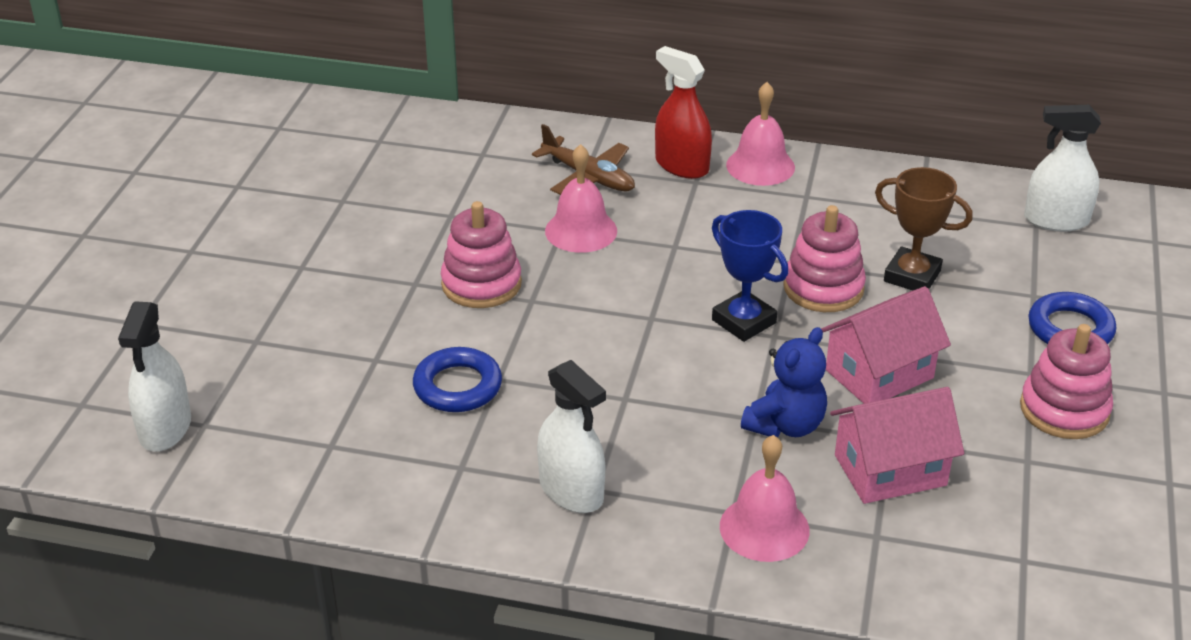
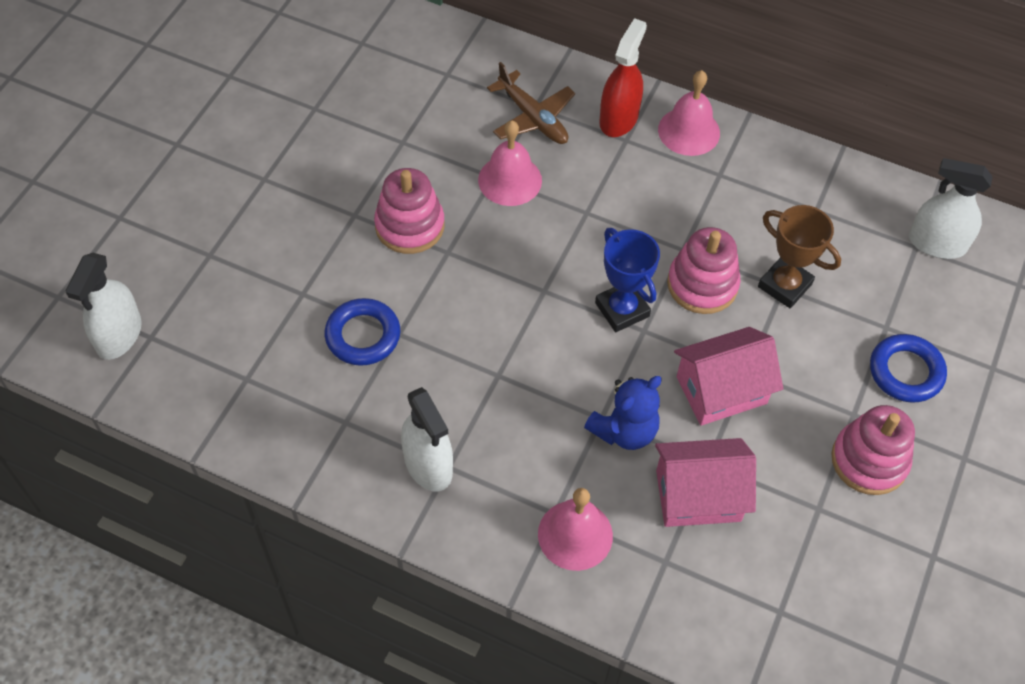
camera: 10 degrees right, 20 degrees up
(681, 165) = (618, 118): red spray bottle -> red spray bottle turned 60 degrees clockwise

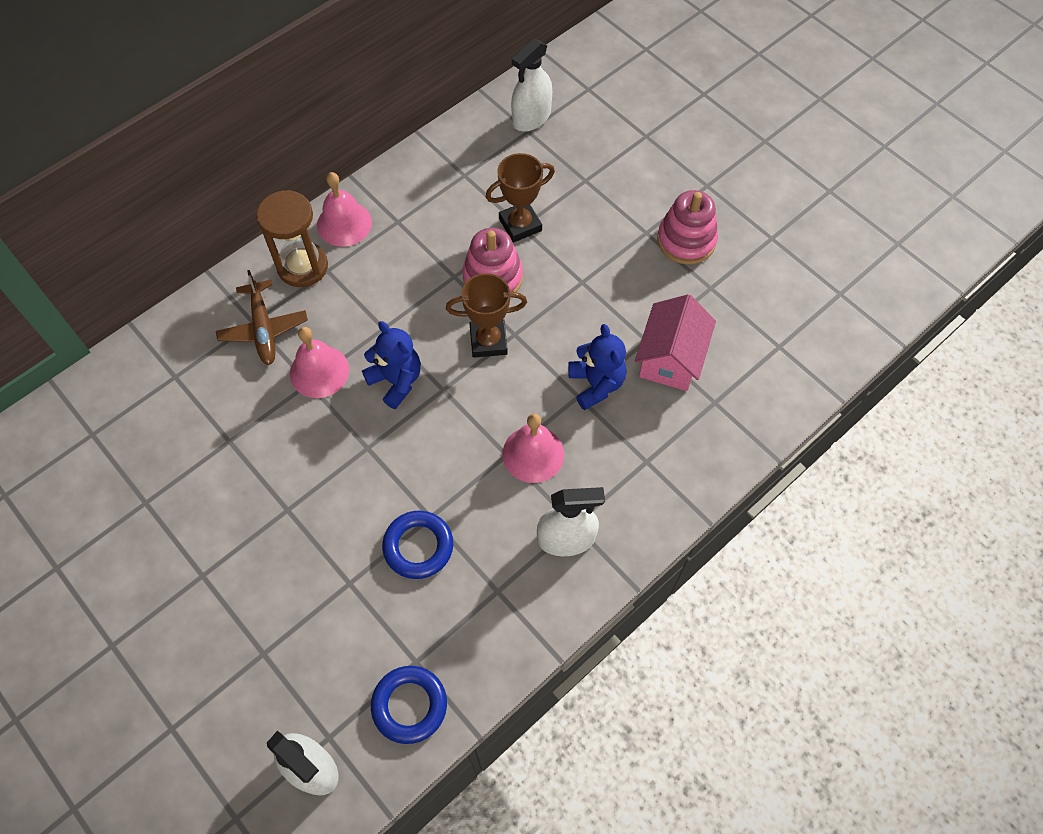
camera: 65 degrees left, 5 degrees up
(410, 226) = (324, 468): pink stacking toy -> none
(532, 117) = (263, 328): brown plane -> brown plane turned 90 degrees clockwise
(532, 247) = (396, 381): none -> blue teddy bear
(575, 535) = (670, 454): pink bell -> pink bell (533, 454)
(618, 118) = (302, 266): red spray bottle -> brown hourglass
(622, 309) = (488, 341): blue trophy -> brown trophy
(721, 390) = (590, 305): pink house -> none
(905, 372) = (626, 186): blue ring -> blue ring (409, 705)

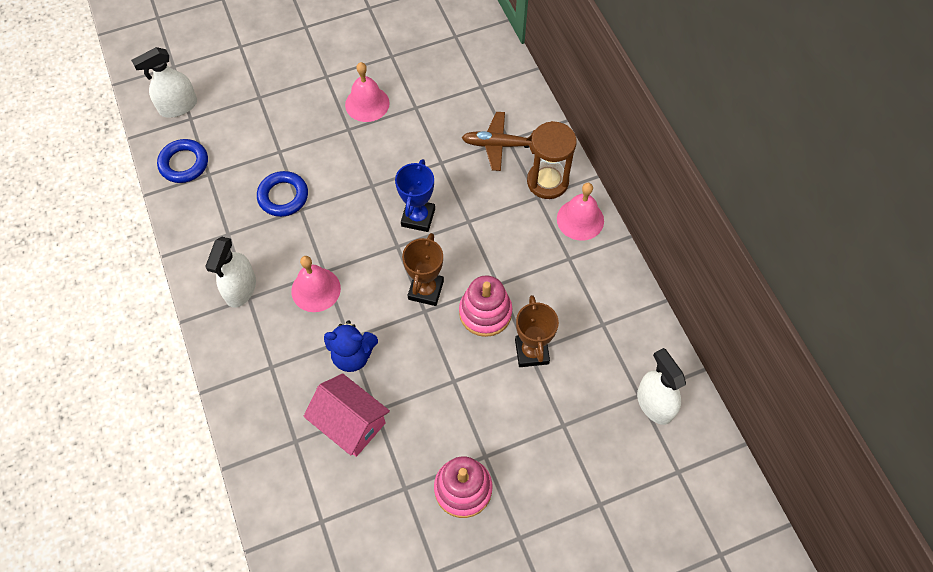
camera: 110 degrees right, 0 degrees up
(319, 371) = (447, 171): pink bell -> pink bell (367, 104)
(396, 381) = (418, 217): blue teddy bear -> blue trophy

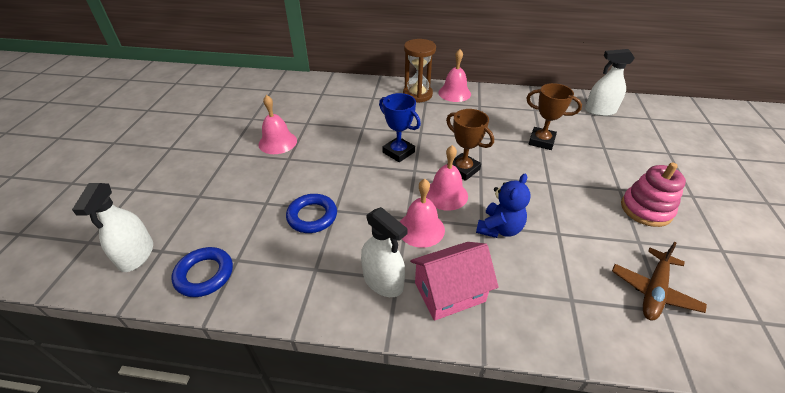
camera: 60 degrees left, 20 degrees down
(350, 423) = (565, 253): pink house -> pink house (449, 292)
(375, 290) = (446, 194): none -> pink bell
(485, 312) = (499, 149): pink stacking toy -> none
(499, 145) = (373, 101): brown plane -> brown plane (654, 290)

